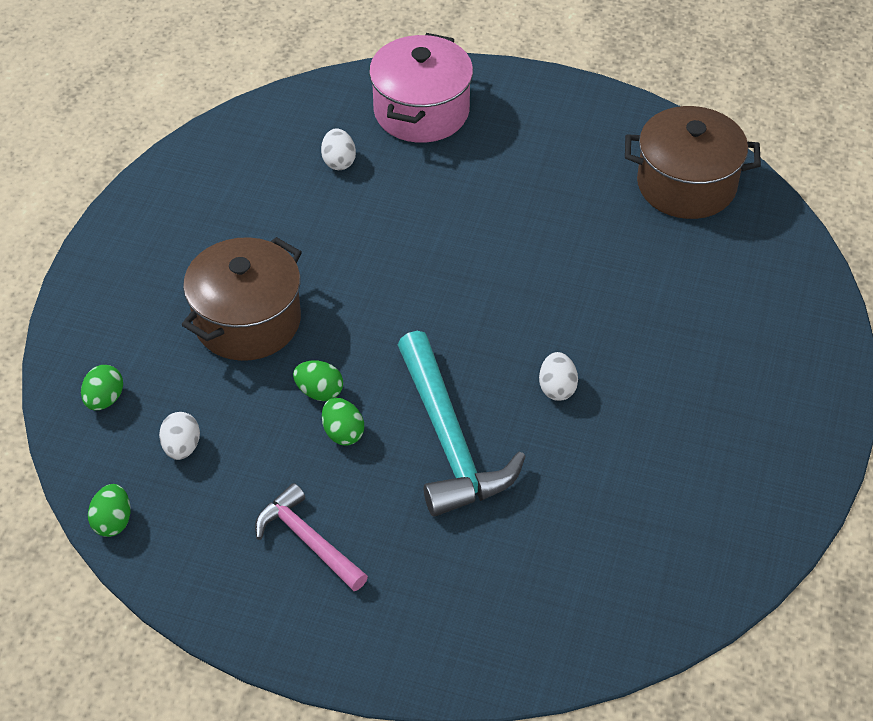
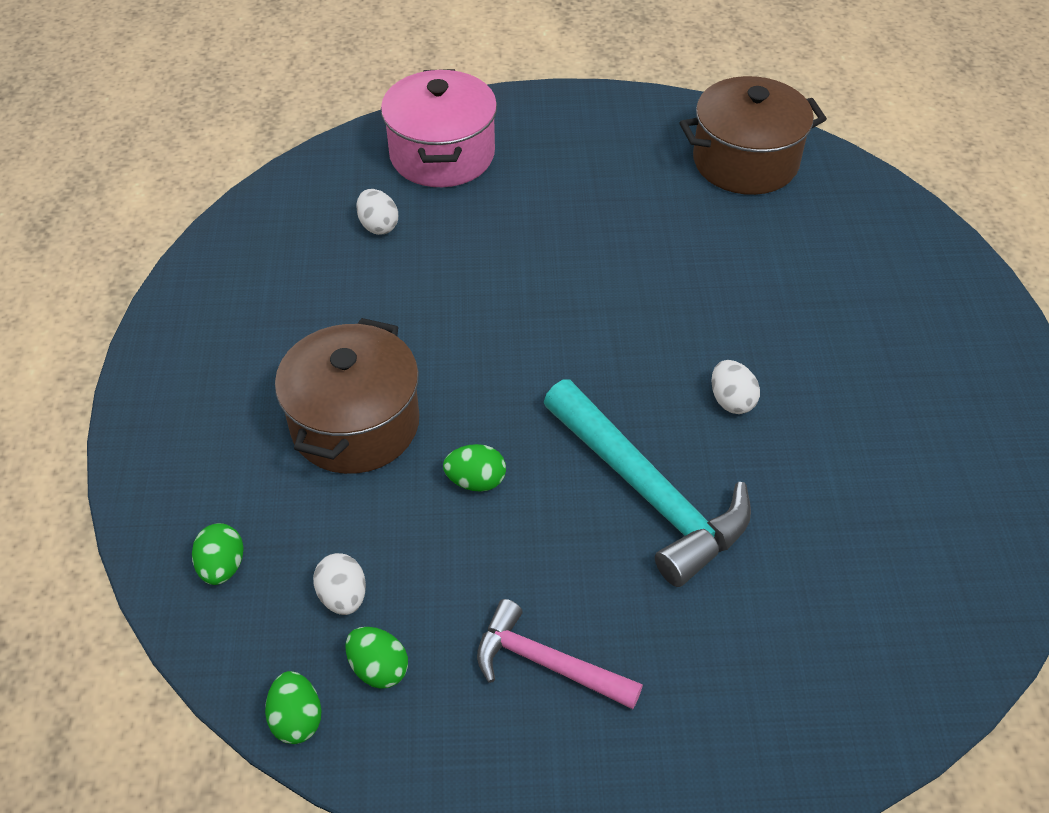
camera: 20 degrees left, 0 degrees up
(343, 433) = (525, 520): green egg -> green egg (379, 668)

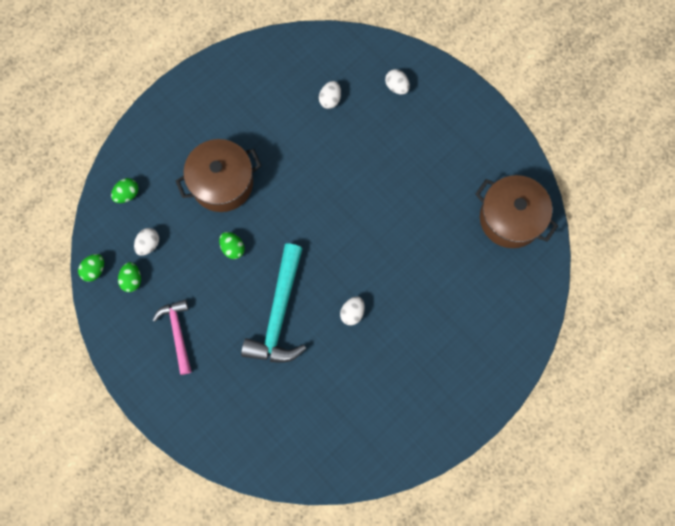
camera: 50 degrees right, 25 degrees up
(442, 155) = (397, 86): pink pot -> white egg

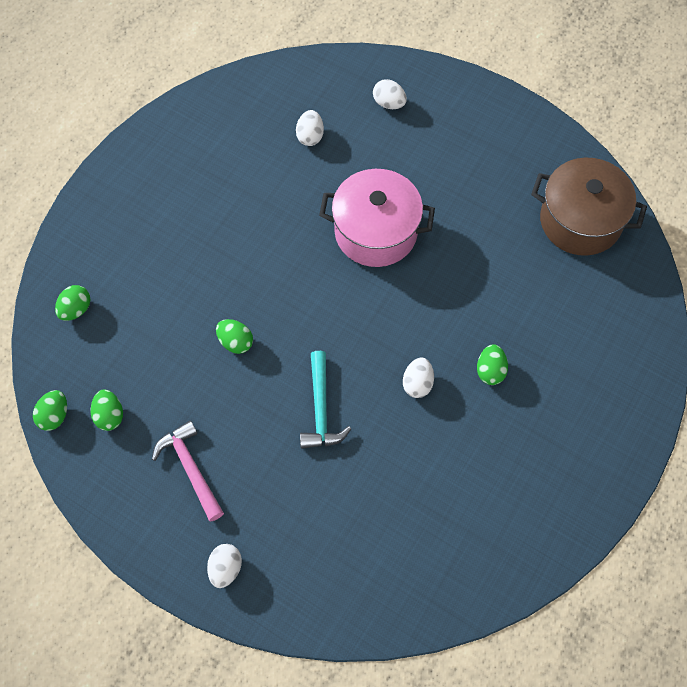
camera: 15 degrees left, 10 degrees down
(148, 244) = (121, 365): white egg -> white egg (225, 569)
(222, 183) = (199, 266): brown pot -> none
(279, 314) = (321, 409): turquoise hammer -> turquoise hammer, size x0.61
(356, 189) = (376, 232): none -> pink pot
(407, 317) = (490, 371): none -> green egg

